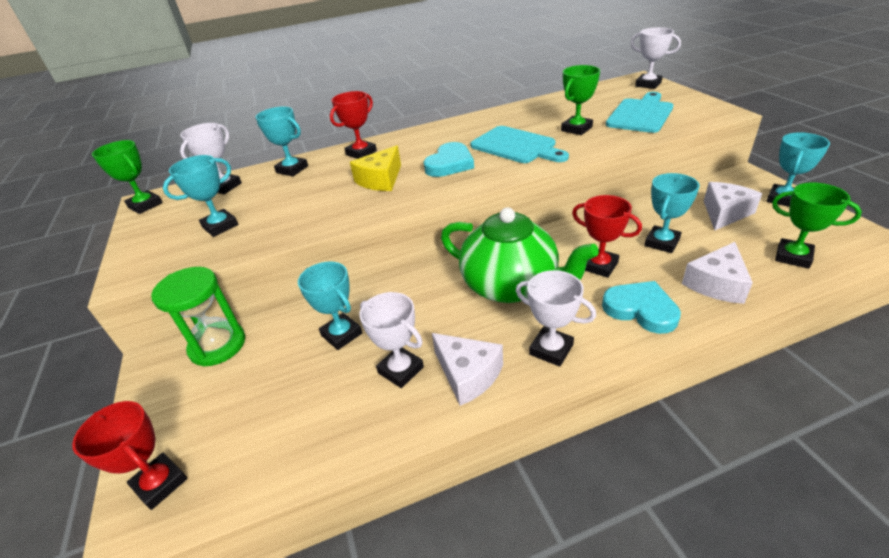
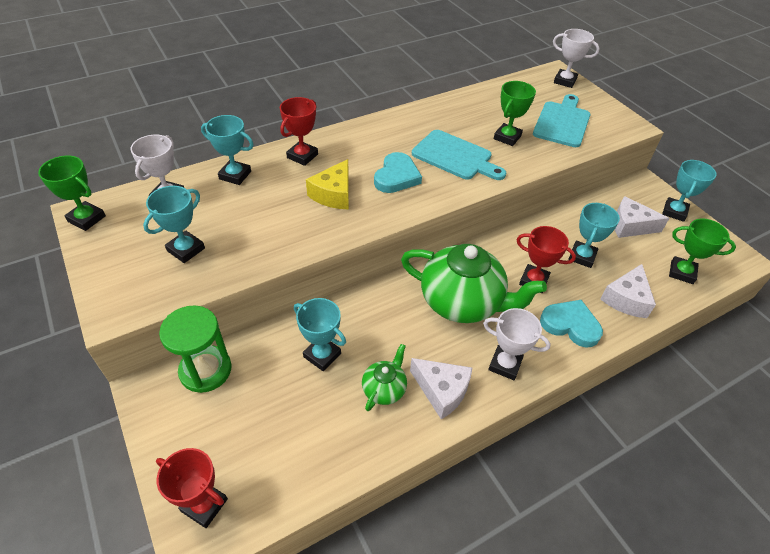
camera: 15 degrees left, 10 degrees up
(400, 370) = (384, 389): white trophy -> green teapot
(725, 213) = (630, 226): white cheese -> white cheese turned 105 degrees counterclockwise

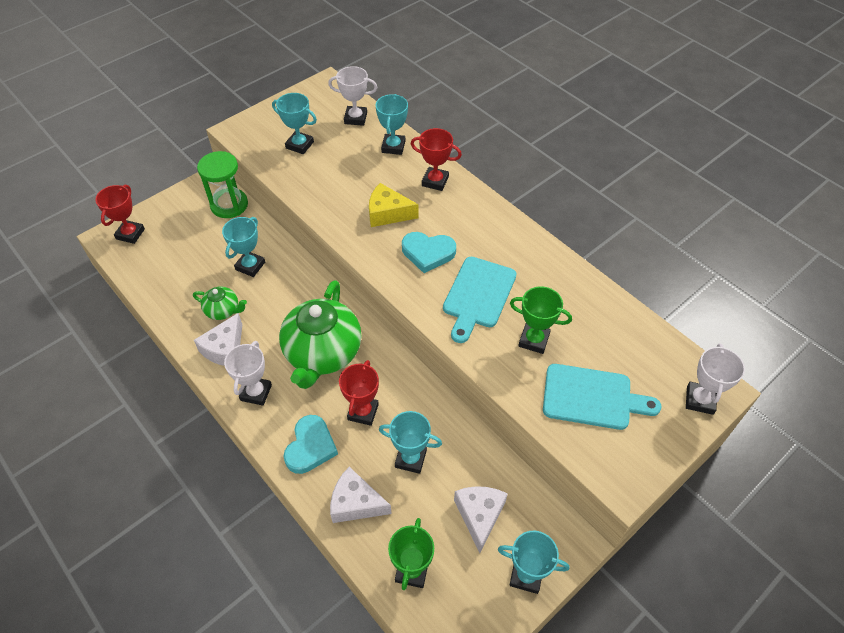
camera: 80 degrees right, 5 degrees up
(86, 219) = (320, 87): green trophy -> none

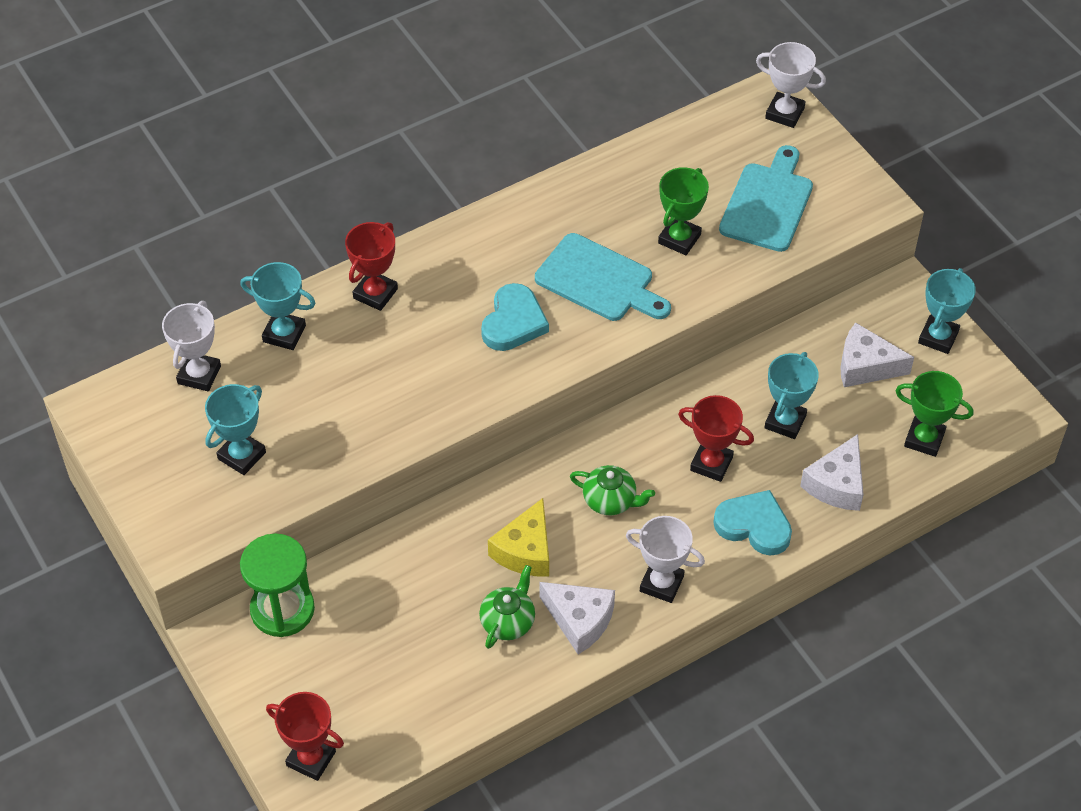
camera: 80 degrees left, 0 degrees up
(250, 266) = (427, 583): turquoise trophy -> none
(323, 353) = (610, 500): green teapot -> green teapot, size x0.47
(388, 213) = (426, 358): yellow cheese -> yellow cheese (525, 551)

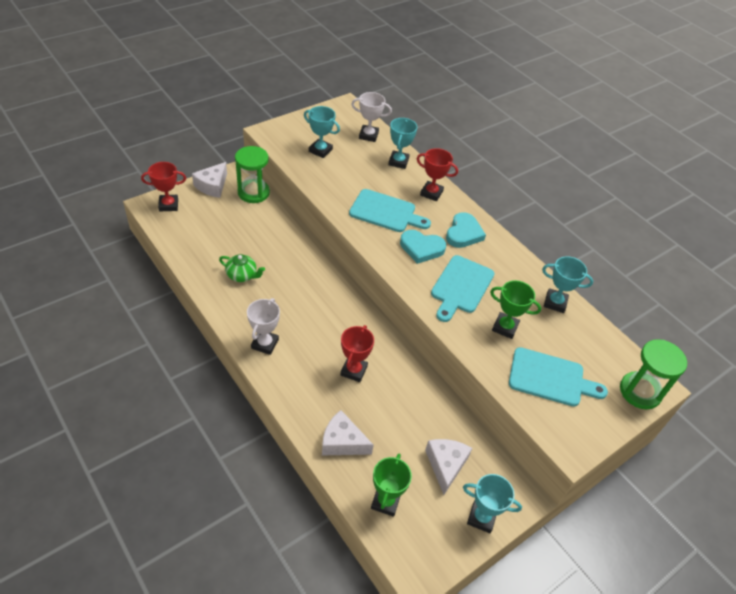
camera: 80 degrees right, 5 degrees down
(311, 759) = (168, 205): red trophy -> red trophy turned 60 degrees clockwise
(423, 364) = (386, 212): none -> turquoise cutting board
(525, 551) = (288, 282): yellow cheese -> none
(580, 620) = (241, 306): white cheese -> white cheese (212, 186)
(610, 500) = (323, 320): green teapot -> none
(754, 525) = (307, 392): turquoise heart -> turquoise heart (463, 233)
(784, 113) = (640, 391): white trophy -> green hourglass
(785, 422) = (391, 413): turquoise trophy -> turquoise trophy (555, 303)

